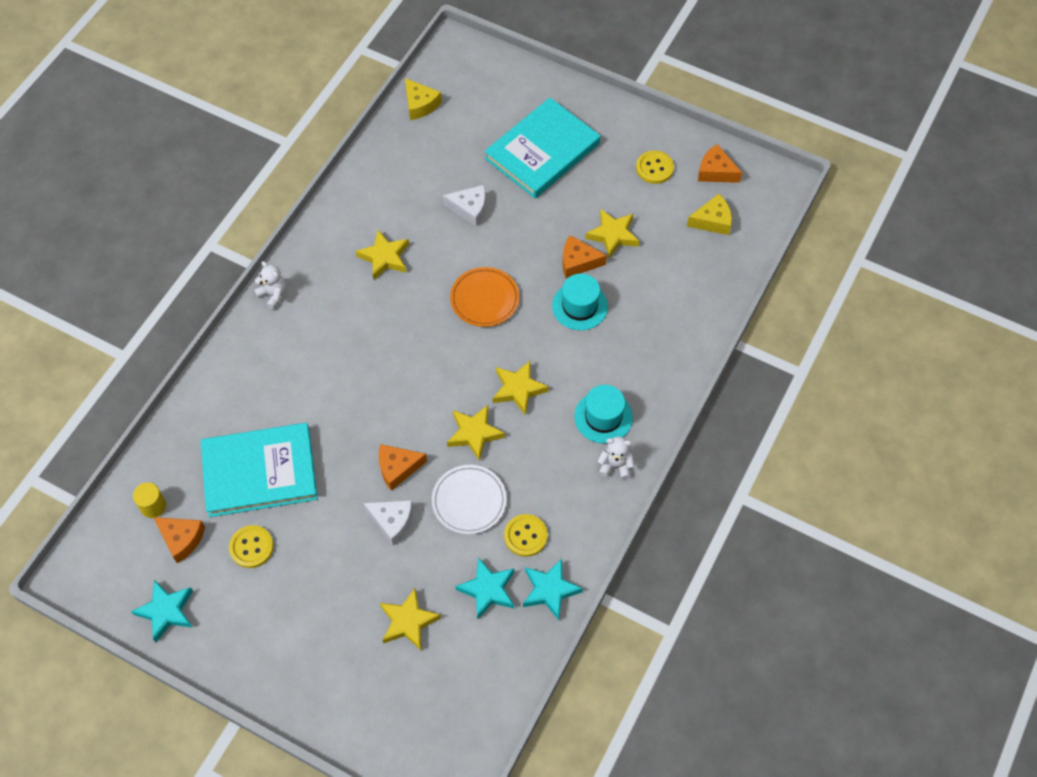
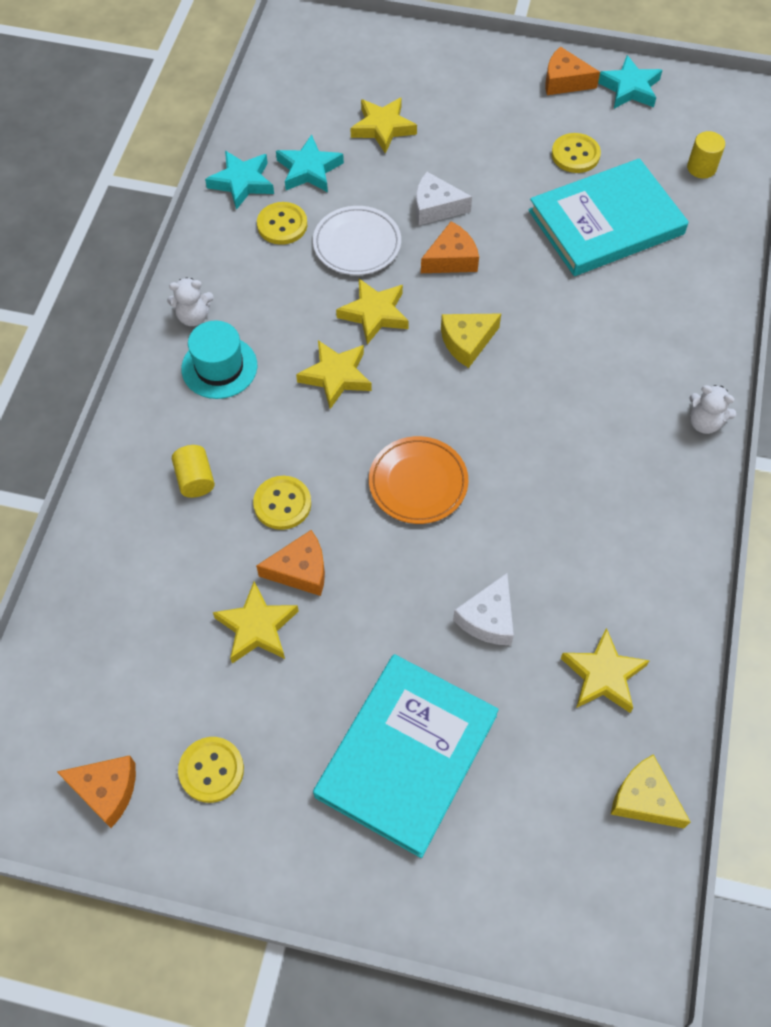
camera: 165 degrees right, 0 degrees up
(181, 539) = (652, 146): orange cheese -> orange cheese (564, 81)
(384, 257) = (581, 510): yellow star -> yellow star (603, 675)
(469, 209) = (488, 618): white cheese -> white cheese turned 60 degrees counterclockwise
(579, 306) = (282, 504): turquoise hat -> yellow button
(636, 336) = (195, 479): none -> yellow cylinder
(712, 221) = (103, 692): yellow cheese -> yellow cheese (467, 342)

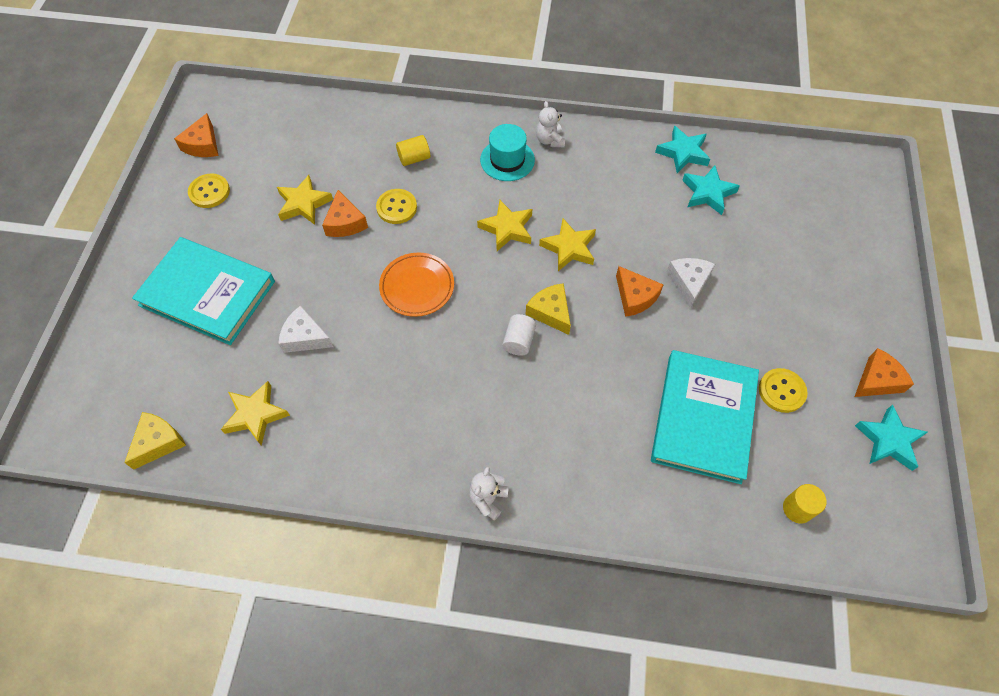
camera: 85 degrees right, 0 degrees up
(282, 225) = (646, 182): yellow button -> none
(357, 244) = (637, 231): white plate -> none
(383, 128) = (769, 239): yellow star -> none
(505, 377) = (519, 341): none -> white cylinder
(564, 81) = (877, 380): orange cheese -> orange cheese turned 45 degrees clockwise
(606, 222) = (703, 418): turquoise book -> turquoise book turned 45 degrees clockwise

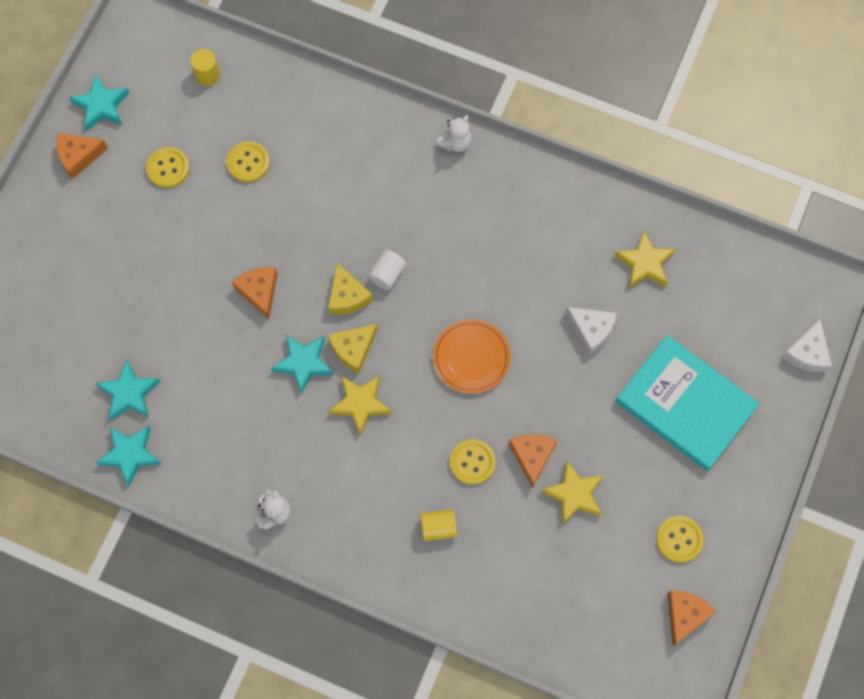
camera: 165 degrees left, 10 degrees up
(158, 442) = (733, 259): yellow cheese -> yellow cheese (353, 349)
(507, 160) = (332, 497): turquoise hat -> none
(569, 248) = (303, 363): yellow star -> turquoise star
(689, 282) = (200, 293): white cheese -> white cheese (807, 353)
(703, 418) = (248, 163): turquoise book -> yellow button

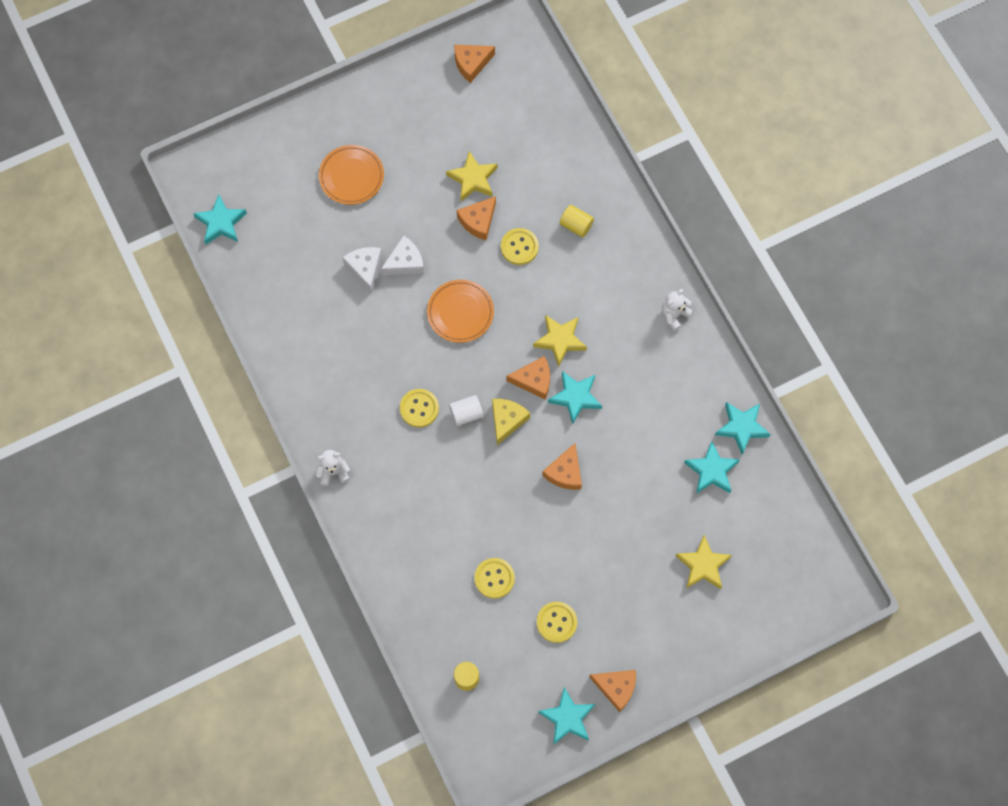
camera: 140 degrees left, 0 degrees up
(353, 349) = (534, 380): yellow cheese -> orange cheese
(645, 263) = (287, 282): yellow star -> yellow star (703, 565)
(679, 539) = (433, 105): yellow button -> yellow button (419, 408)
(685, 404) = (351, 176): turquoise book -> orange plate
(754, 268) = (221, 223): none -> turquoise star
(807, 353) = (244, 146): white cheese -> white cheese (405, 262)

